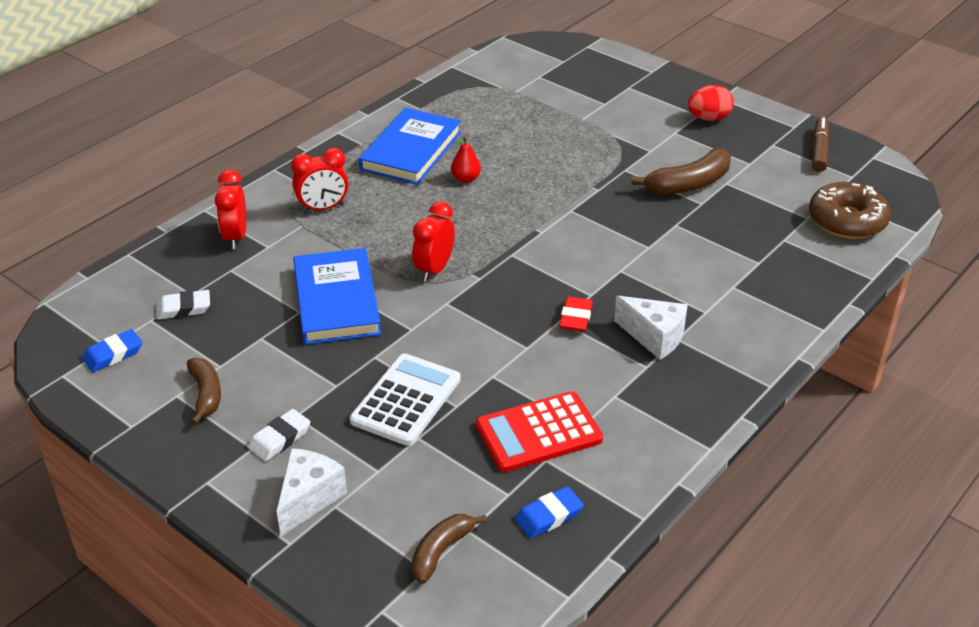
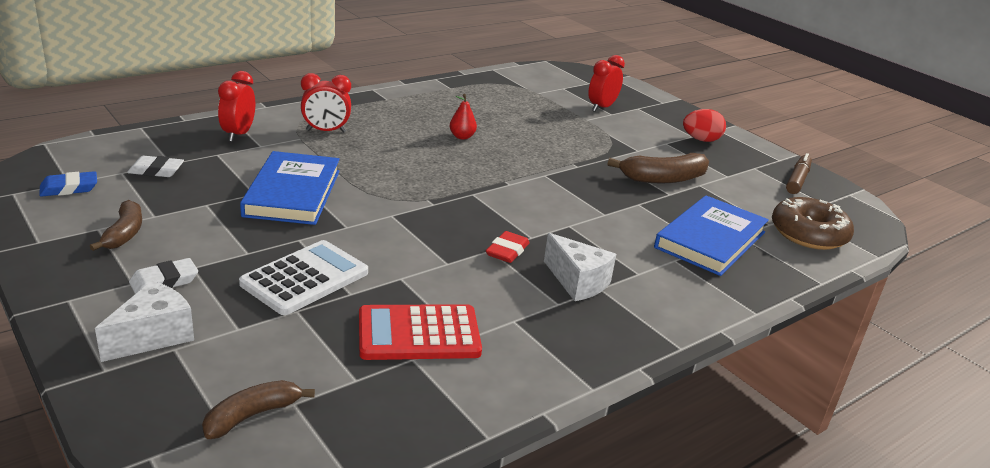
camera: 10 degrees right, 10 degrees down
(411, 151) = (426, 111): blue book -> blue book (710, 240)
(434, 269) = (395, 190): red clock -> red clock (601, 107)
(549, 516) = (386, 410): blue eraser -> none

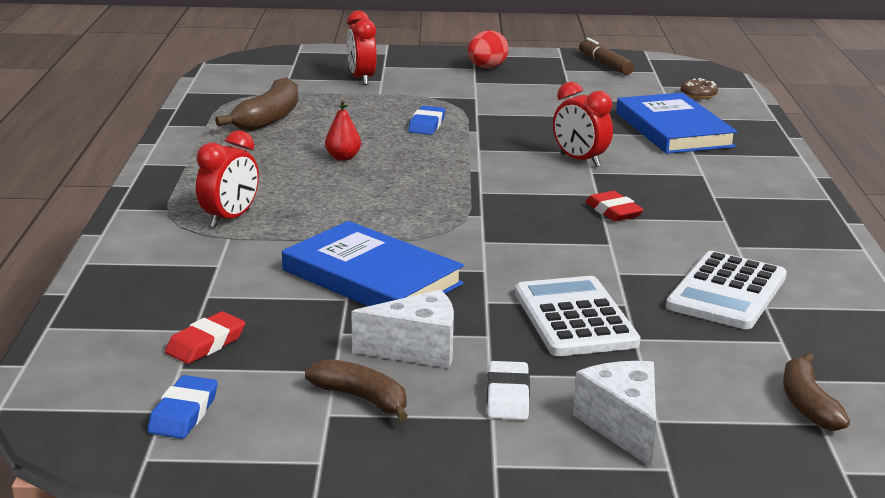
camera: 50 degrees left, 5 degrees down
(156, 171) = (206, 344): white eraser -> red eraser
(238, 134) = (166, 270): red clock -> red clock (580, 160)
(419, 334) = (727, 292): red calculator -> white calculator
(558, 147) = (427, 125): none -> blue eraser
(577, 282) = (696, 201): white cheese -> white cheese (417, 350)
(663, 179) = (545, 107): brown banana -> brown banana (269, 118)
(808, 234) = (698, 95): brown donut -> brown donut, size x0.47

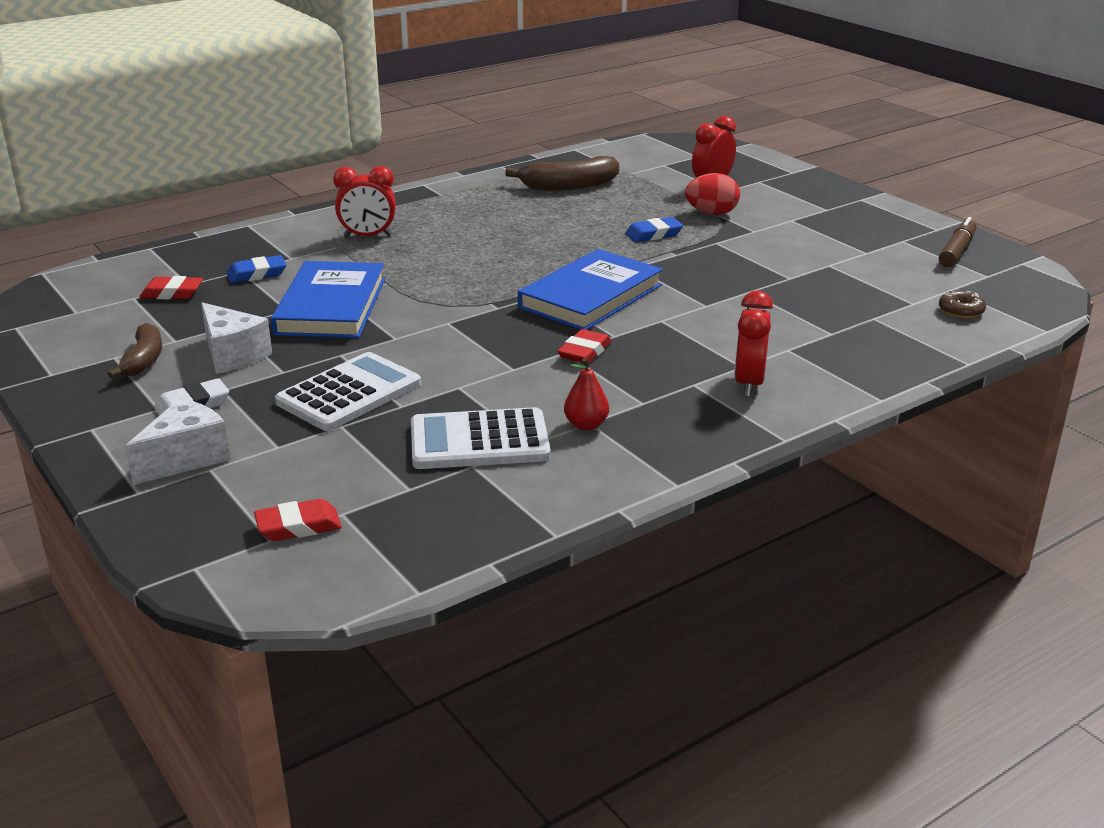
camera: 55 degrees right, 5 degrees up
(184, 413) = (76, 318): blue eraser -> blue eraser (257, 274)
(343, 157) = (533, 231): red pear -> red pear (586, 425)
(486, 68) = (837, 213): red egg -> red egg (711, 213)
(580, 160) = (679, 308): red clock -> red clock (748, 384)
(673, 129) = (835, 325): blue book -> blue book (591, 296)
(807, 404) = (298, 526): brown banana -> red eraser

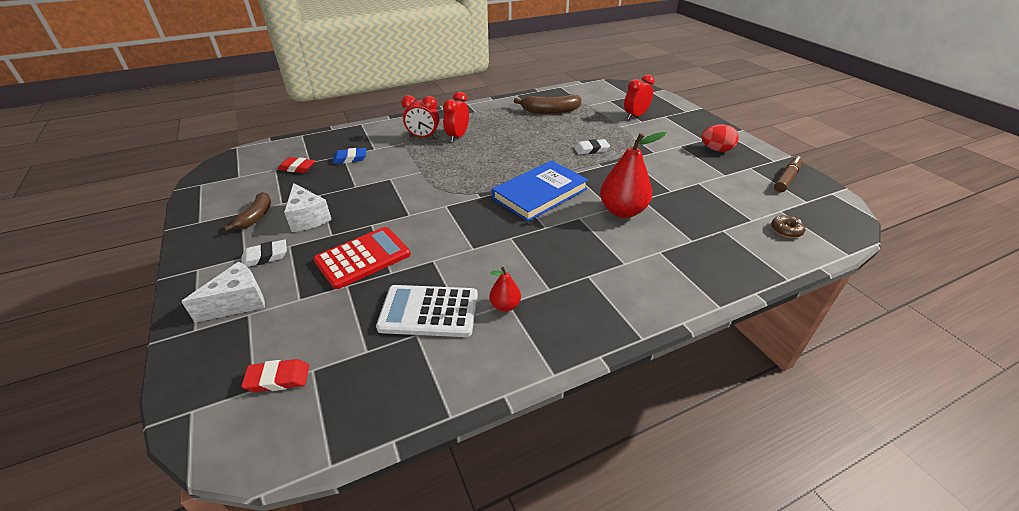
camera: 10 degrees right, 10 degrees up
(331, 306) = (381, 186): blue book -> none
(349, 393) = (363, 258): white calculator -> red calculator
(584, 352) = (523, 239): red eraser -> none
(653, 234) = (591, 149): blue eraser -> white eraser
(711, 213) = (630, 137): red egg -> red egg (716, 150)
(723, 307) = (622, 211): none -> red pear
(748, 384) = (626, 280): red clock -> red clock (457, 137)

